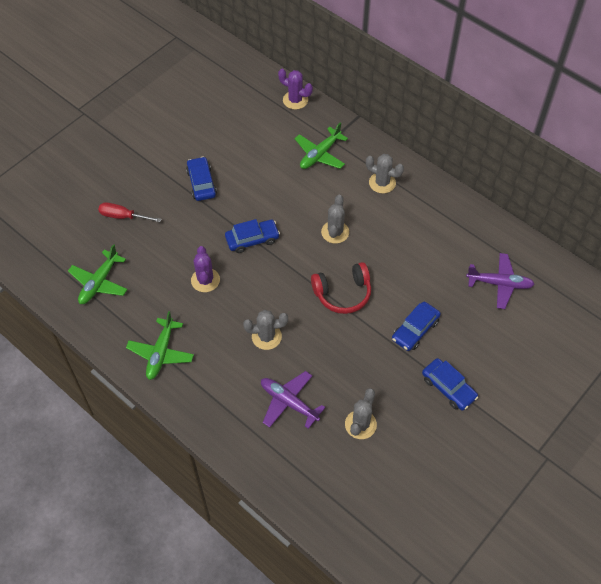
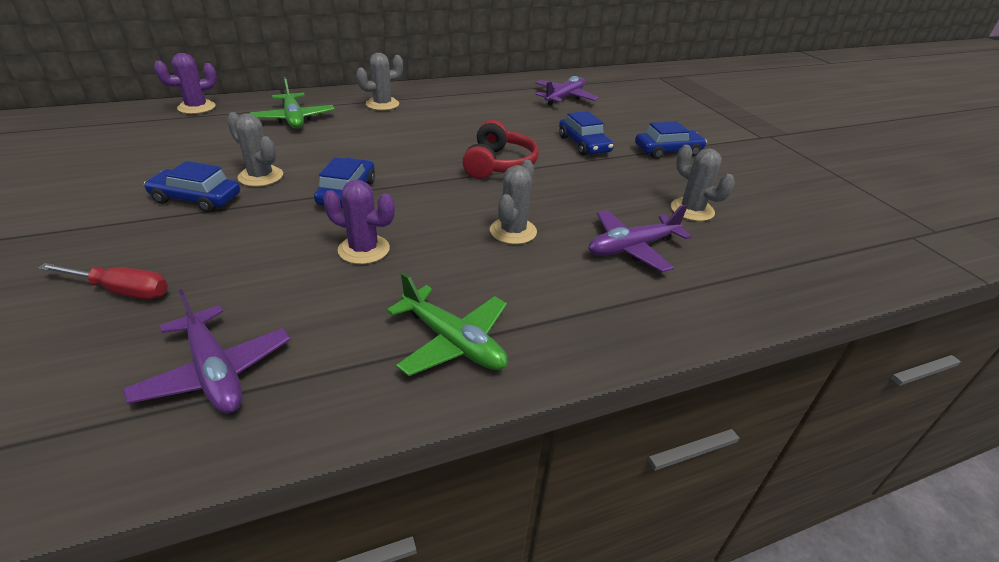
camera: 65 degrees left, 20 degrees down
(99, 283) = (215, 372): green plane -> purple plane
(122, 216) = (123, 291): red screwdriver -> red screwdriver turned 120 degrees counterclockwise
(335, 232) = (410, 143): grey cactus -> grey cactus (260, 176)

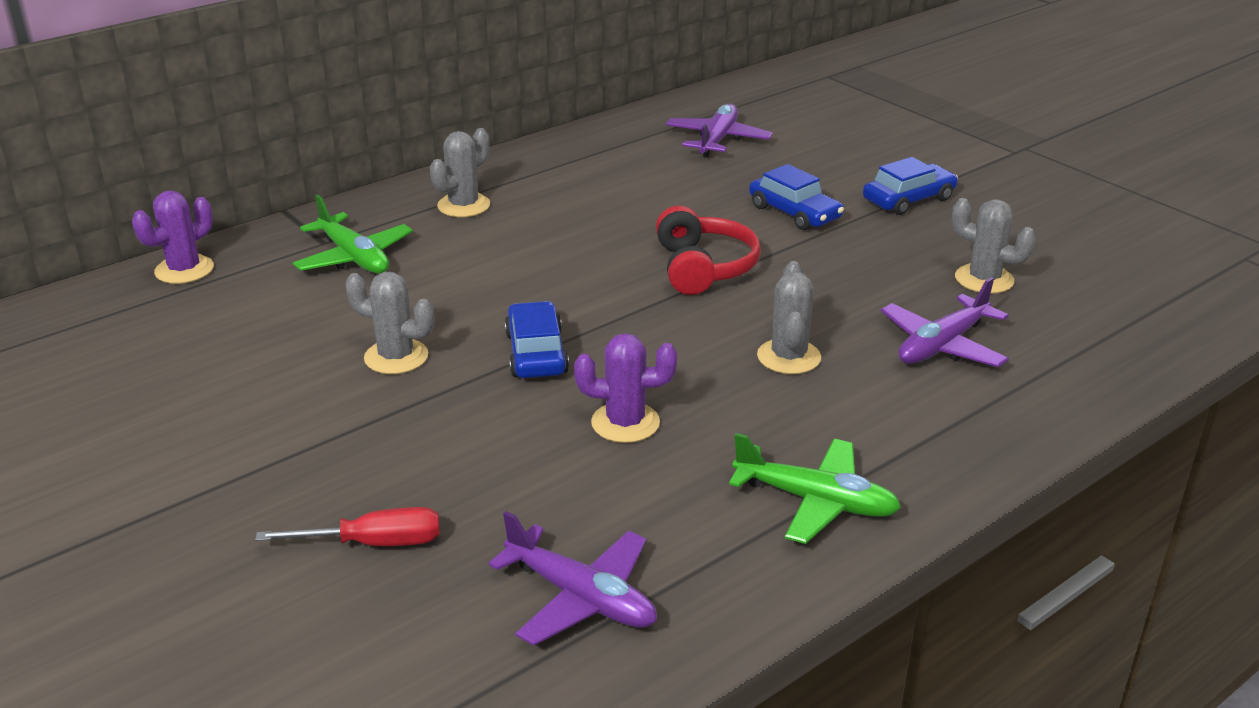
camera: 15 degrees left, 5 degrees down
(196, 199) = (340, 408): blue car -> none

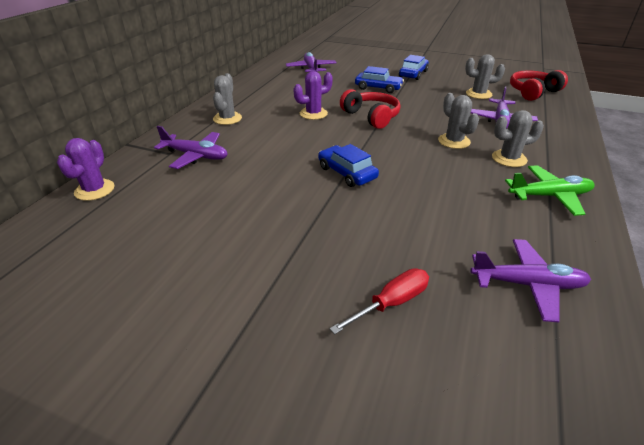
camera: 30 degrees left, 5 degrees up
(354, 257) = (196, 156): green plane -> purple plane
(396, 357) = (278, 197): grey cactus -> grey cactus (509, 159)
(625, 423) = (429, 190): purple cactus -> purple cactus (313, 114)
(1117, 307) = (533, 92): none -> red headphones

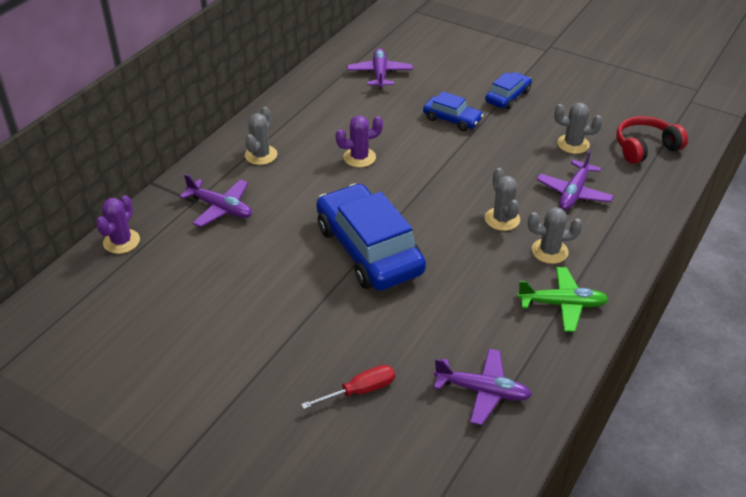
camera: 10 degrees right, 5 degrees up
(347, 173) = (369, 250): blue car -> blue car, size x2.02
(371, 116) = (425, 169): red headphones -> none

